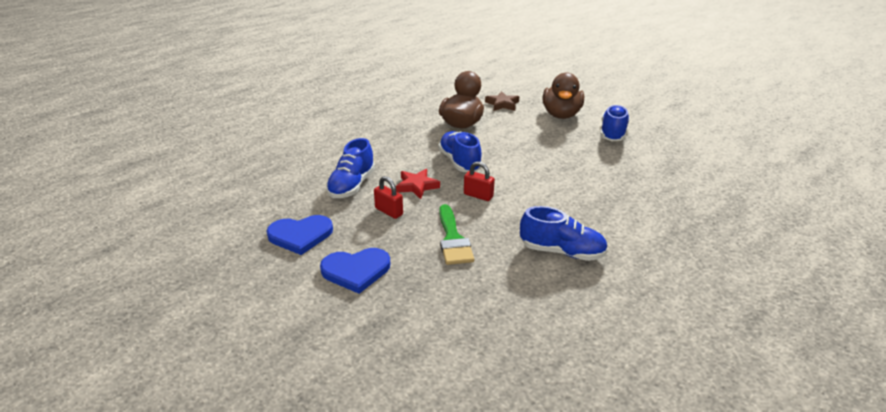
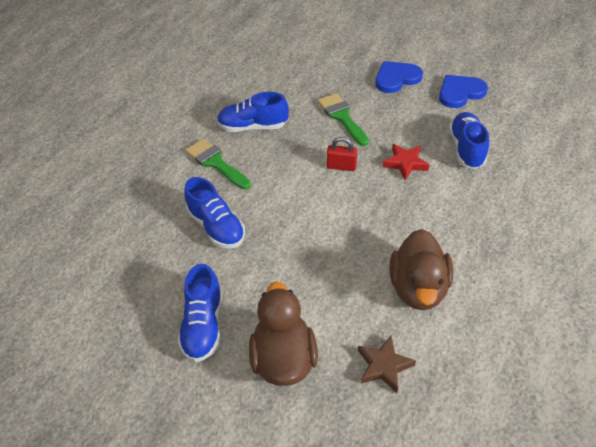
camera: 165 degrees right, 15 degrees up
(389, 211) = (410, 129): red padlock -> none
(459, 162) = (382, 209): blue shoe -> blue shoe (216, 227)
(607, 224) = (216, 163): none -> green brush

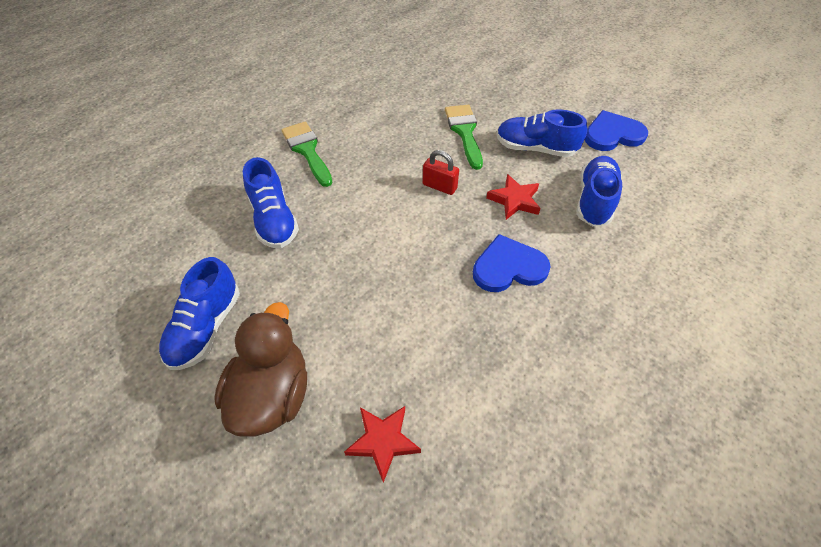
camera: 15 degrees right, 5 degrees up
(253, 127) = (364, 121): blue shoe -> blue shoe (535, 148)
(383, 366) = (383, 441): brown star -> red star
(396, 78) = (544, 103): blue heart -> blue heart (508, 267)
(418, 288) = (466, 354): brown duck -> none

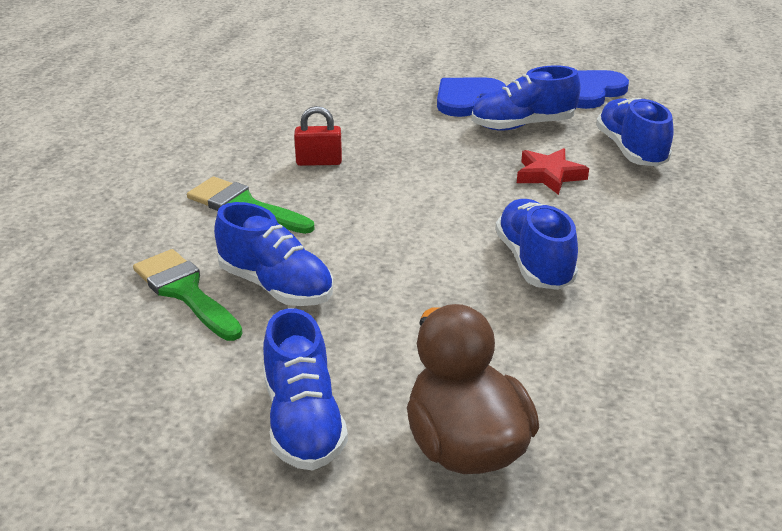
camera: 30 degrees left, 20 degrees down
(383, 441) = (639, 429): red star -> none
(438, 271) = (534, 262): none -> blue shoe
(439, 186) = (452, 189): red padlock -> red padlock (319, 162)
(464, 132) = (427, 133): green brush -> green brush (185, 292)
(508, 267) = (605, 233): blue heart -> blue heart (467, 99)

